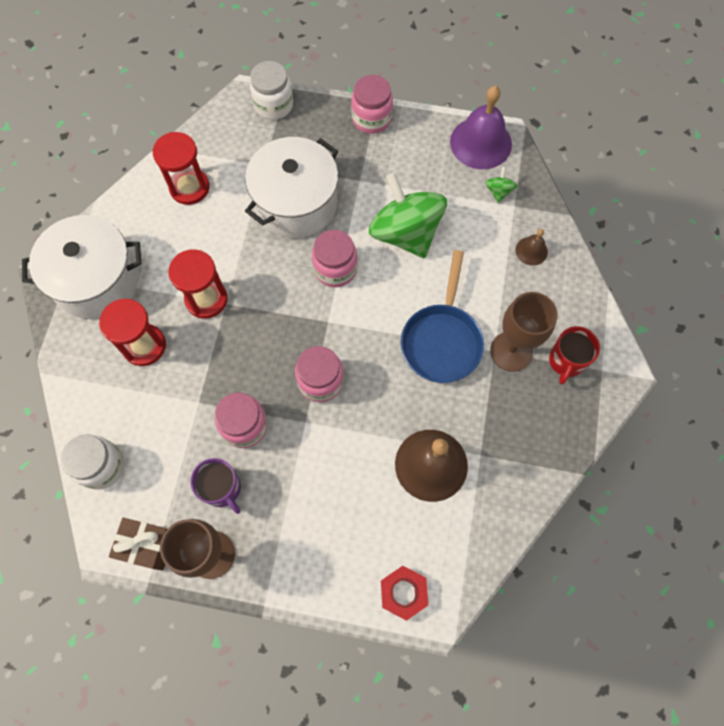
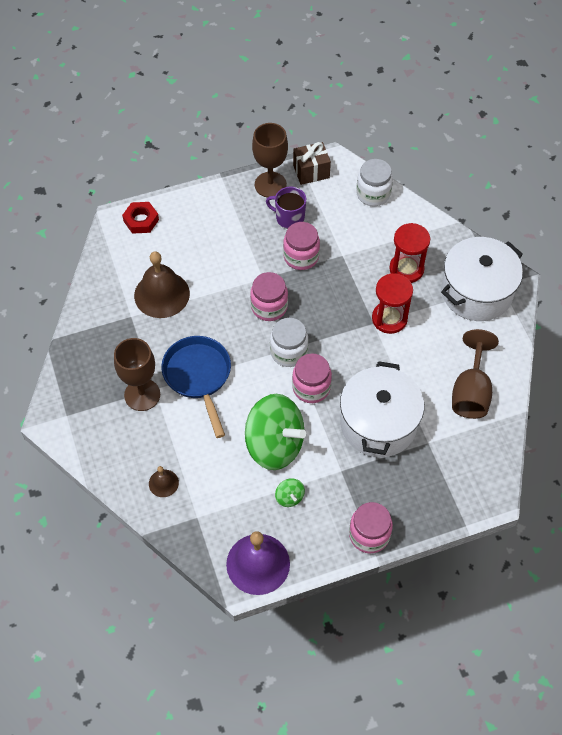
camera: 150 degrees right, 10 degrees down
(189, 188) = (470, 392): red hourglass -> brown goblet
(273, 105) = (463, 501): white jar -> white jar (289, 352)
(498, 191) = (217, 523): green spinning top -> green spinning top (289, 497)
(566, 361) = (96, 408): red mug -> none

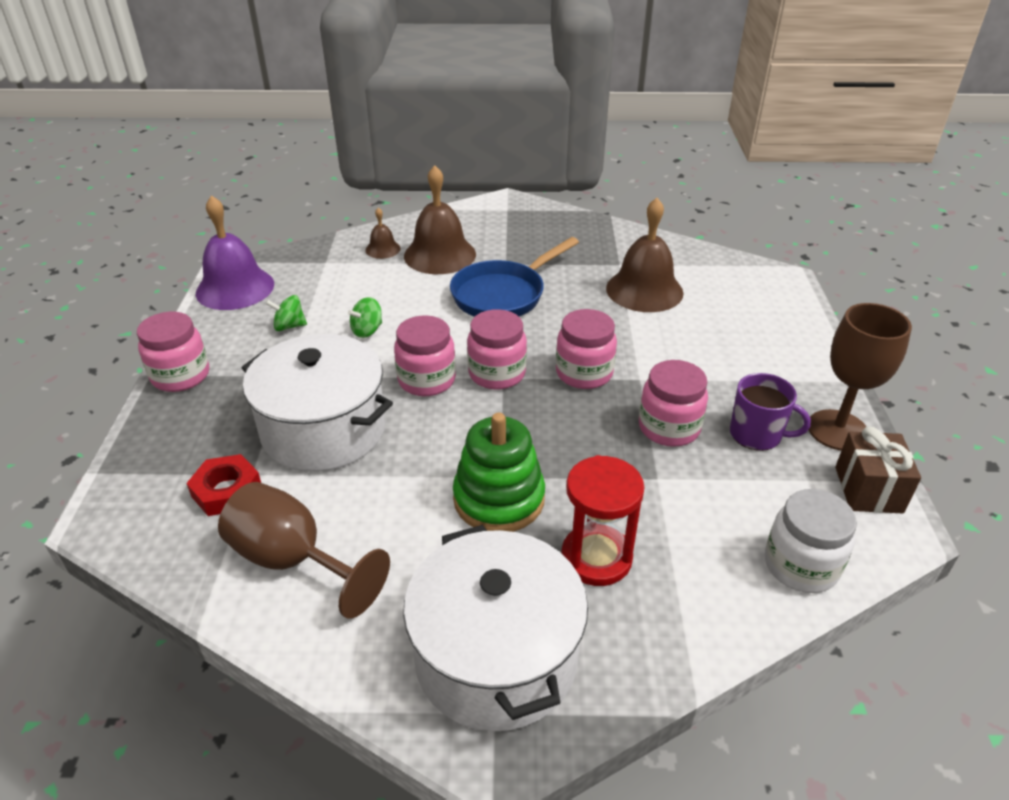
camera: 110 degrees right, 20 degrees down
(141, 220) = (778, 295): red nut -> red nut (227, 491)
(142, 395) = (503, 254): brown goblet -> none
(158, 438) = (440, 255): none -> brown bell
(198, 377) = (503, 294): blue pan -> blue pan turned 135 degrees clockwise
(274, 444) = (367, 331): green spinning top -> green spinning top, size x0.40
(289, 218) = (757, 434): purple mug -> purple mug turned 75 degrees clockwise
(289, 352) = (497, 374): white jar -> pink jar
(389, 319) = (499, 499): red hourglass -> green stacking toy

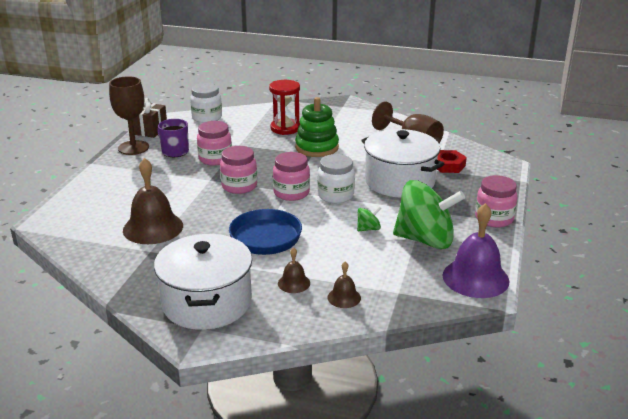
camera: 165 degrees left, 10 degrees down
(289, 326) = (425, 240): green spinning top -> green spinning top, size x2.48
(426, 380) = (335, 195): pink jar -> white jar
(440, 255) = (294, 283): brown bell -> brown bell, size x0.49
(496, 657) = (337, 114): white pot -> white pot (207, 302)

